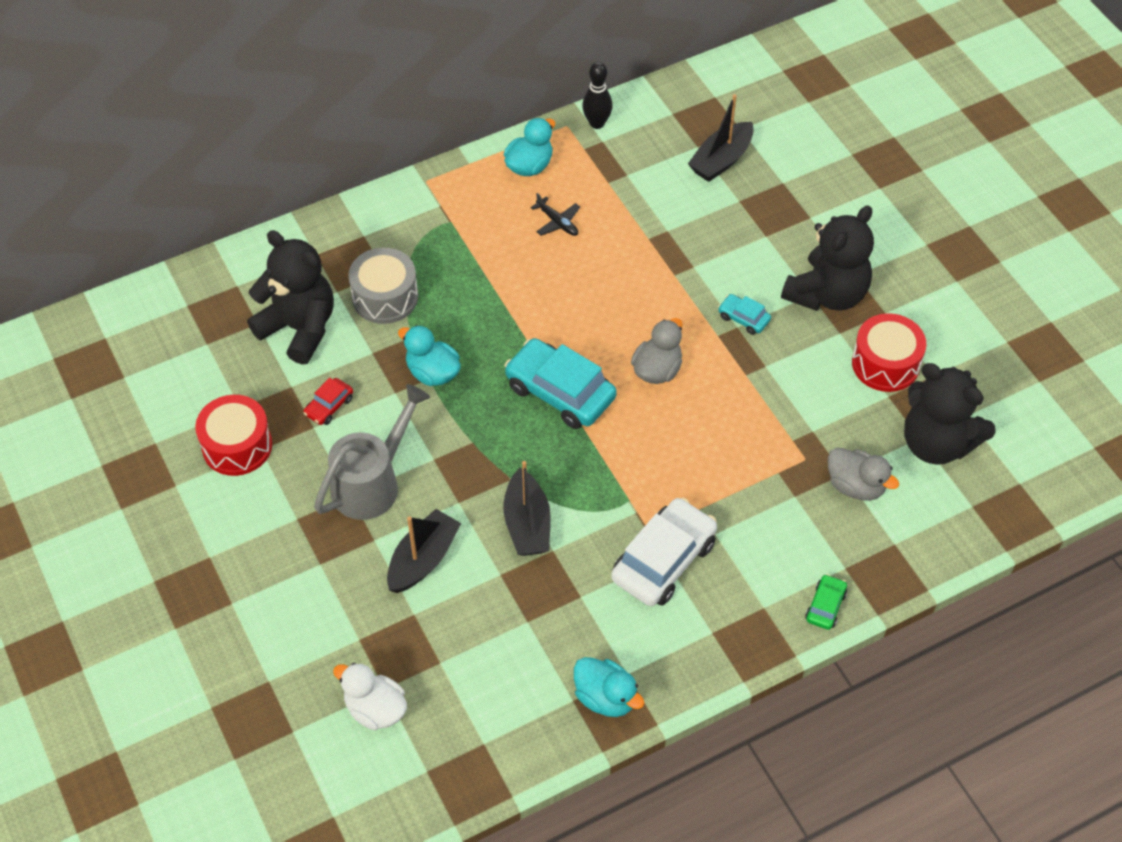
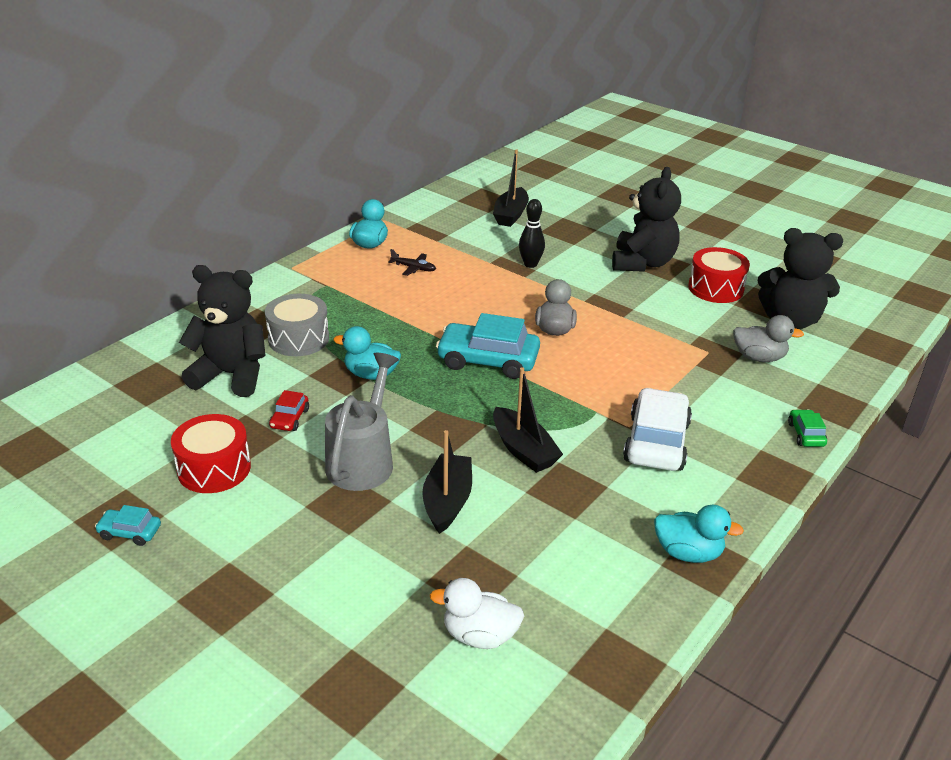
camera: 25 degrees left, 20 degrees down
(597, 123) = (406, 214): black bowling pin -> black bowling pin (530, 264)
(743, 318) = (595, 288): turquoise car -> turquoise car (130, 532)

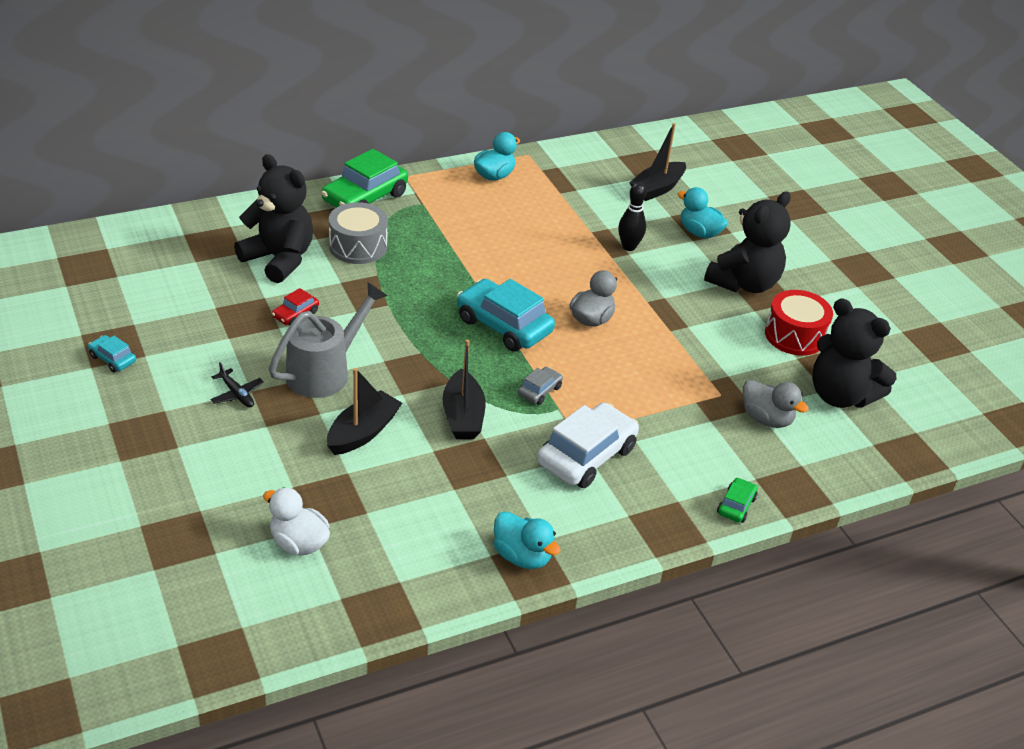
camera: 25 degrees right, 5 degrees up
(214, 468) = (207, 333): red drum -> none
(269, 296) = (365, 198): none -> green car
(371, 374) = (392, 301): turquoise duck -> turquoise duck (699, 233)
(413, 268) = (514, 213): black plane -> black plane (237, 394)
(568, 403) = (539, 391): none -> grey car

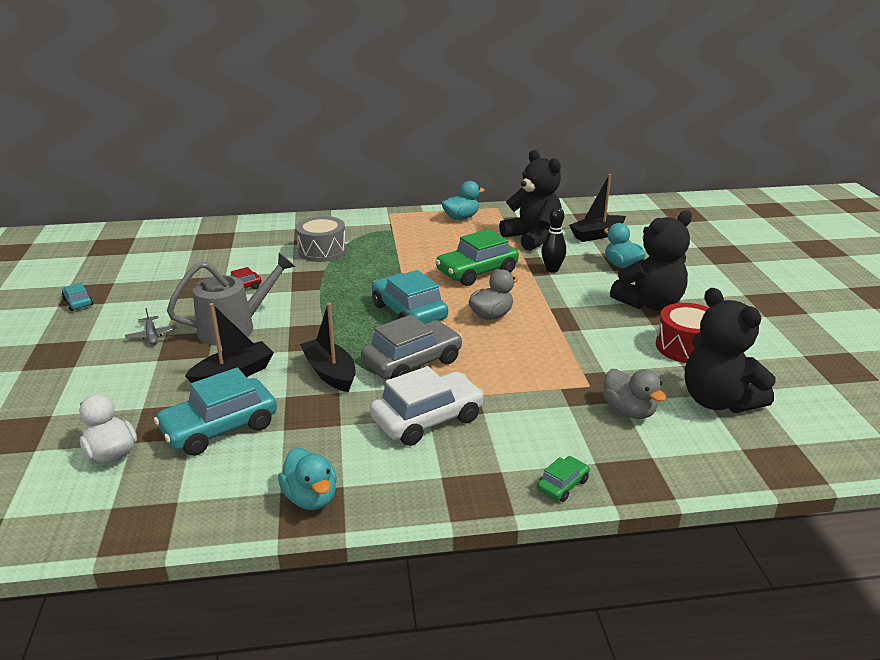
camera: 20 degrees right, 10 degrees down
(237, 394) = (152, 335): black plane -> grey plane
(279, 259) = (255, 253): black teddy bear -> black teddy bear (532, 238)
(365, 198) = (348, 223): green car -> green car (477, 272)
(389, 497) = (219, 428): none -> turquoise car
(463, 416) = (330, 373): black boat -> black boat turned 135 degrees clockwise
(539, 391) = (412, 362): grey car -> grey car, size x2.09

